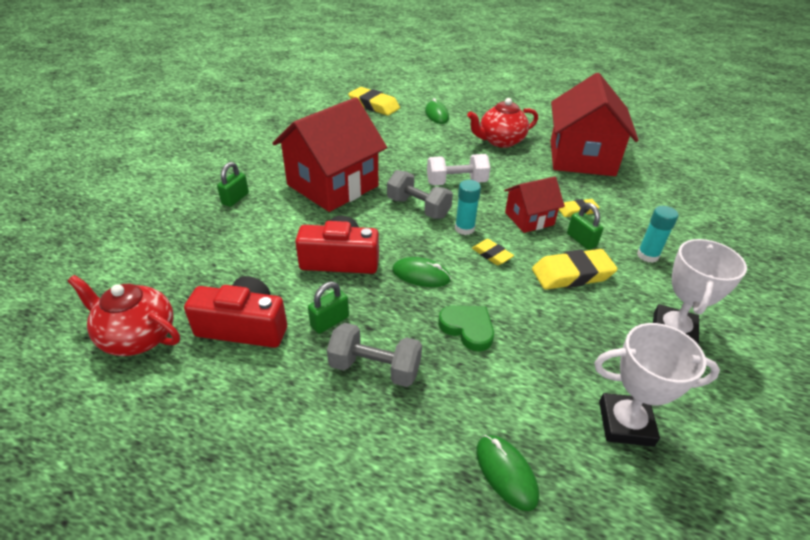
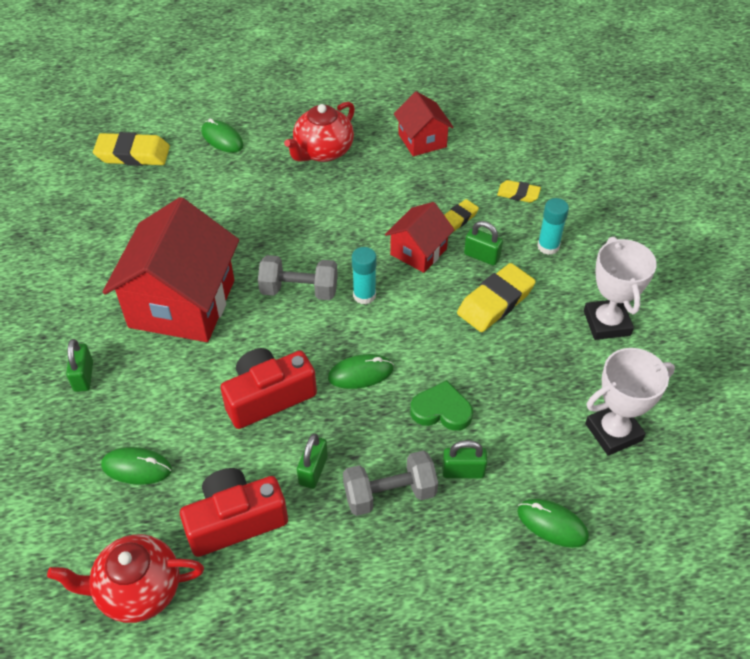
camera: 30 degrees left, 10 degrees up
(214, 262) = (136, 467): none -> green mouse
(451, 383) = (463, 471): none -> green padlock
(456, 183) = (315, 236): white dumbbell -> none
(492, 255) = (410, 315): yellow eraser -> yellow eraser (518, 194)
(581, 158) = (422, 140): red house -> red house, size x0.52

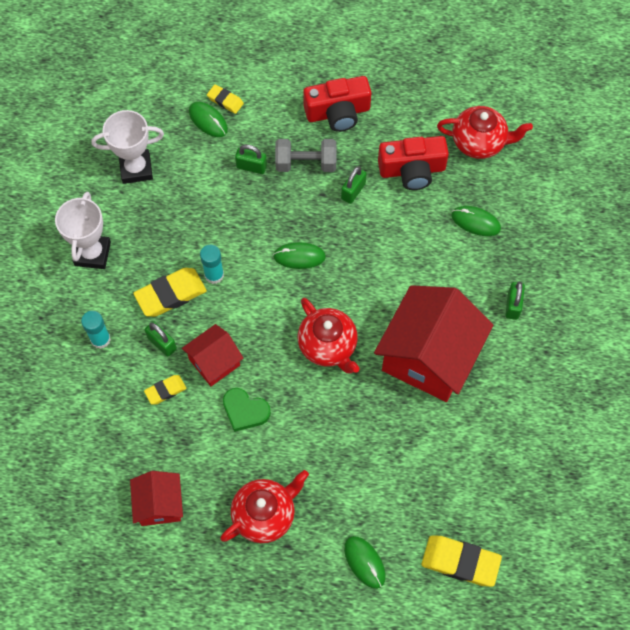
camera: 165 degrees left, 15 degrees up
(268, 397) = (373, 254): red camera -> red camera (338, 112)
(299, 290) = (328, 346): grey dumbbell -> red teapot
(364, 295) = (275, 327): turquoise glue stick -> turquoise glue stick (214, 275)
(441, 410) = (249, 213): green heart -> green heart (245, 411)
(518, 194) = (97, 407): yellow eraser -> yellow eraser (225, 101)

